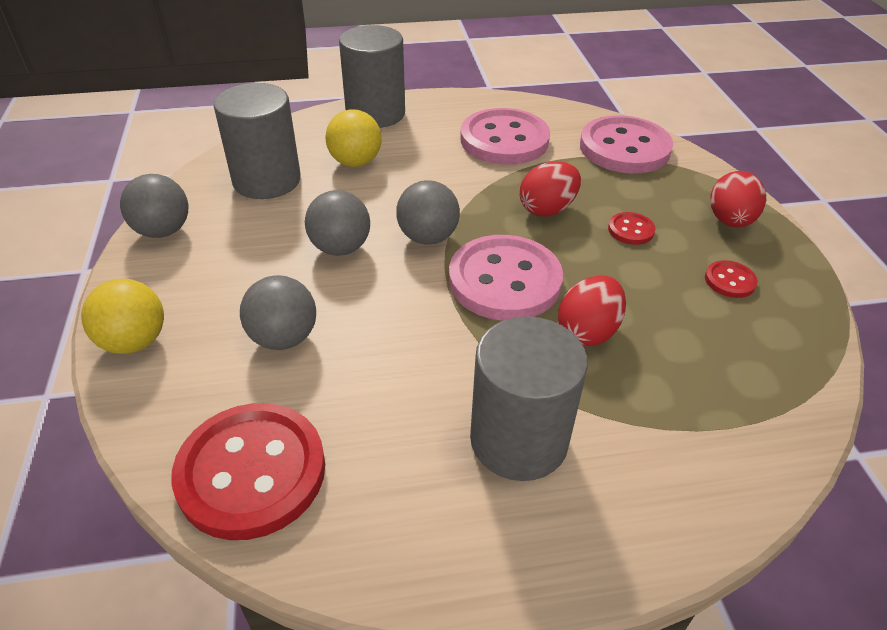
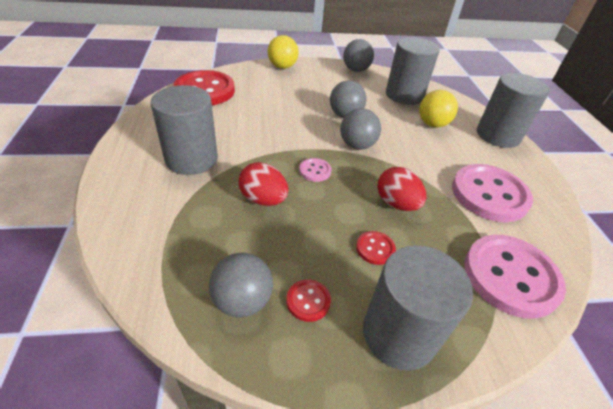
camera: 90 degrees right, 0 degrees up
(284, 338) = (278, 98): grey ball -> grey ball (242, 301)
(504, 281) = (315, 171): pink button -> pink button, size x0.44
(730, 221) = (399, 334): red egg -> grey cylinder

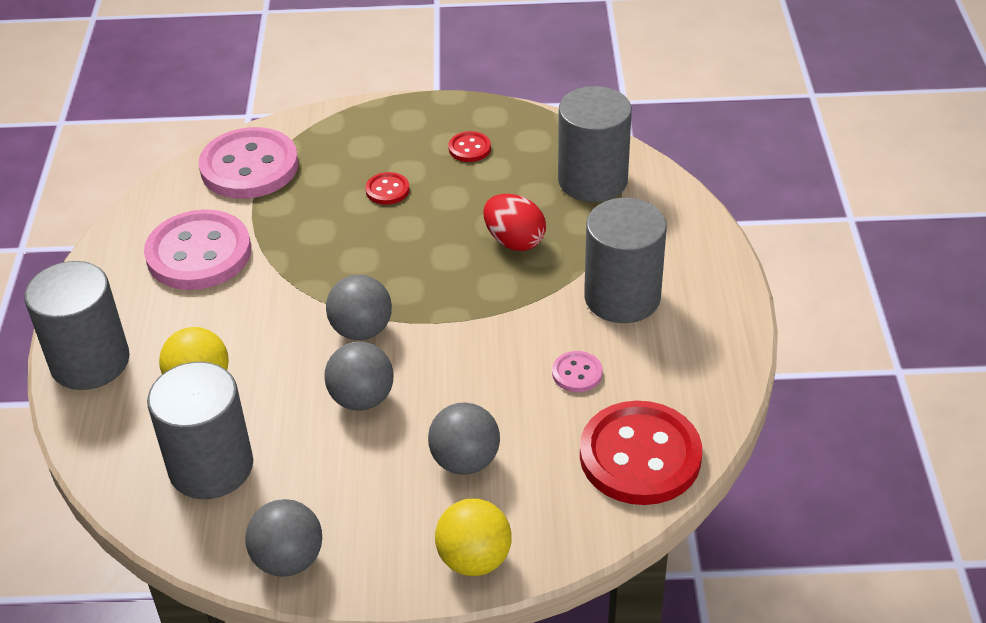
camera: 170 degrees left, 0 degrees up
(242, 301) = (532, 148): grey ball -> grey ball (465, 461)
(315, 171) = (440, 283): pink button -> pink button (577, 373)
(396, 203) = (339, 239): red egg -> none
(399, 334) = (391, 128): grey cylinder -> grey cylinder (592, 180)

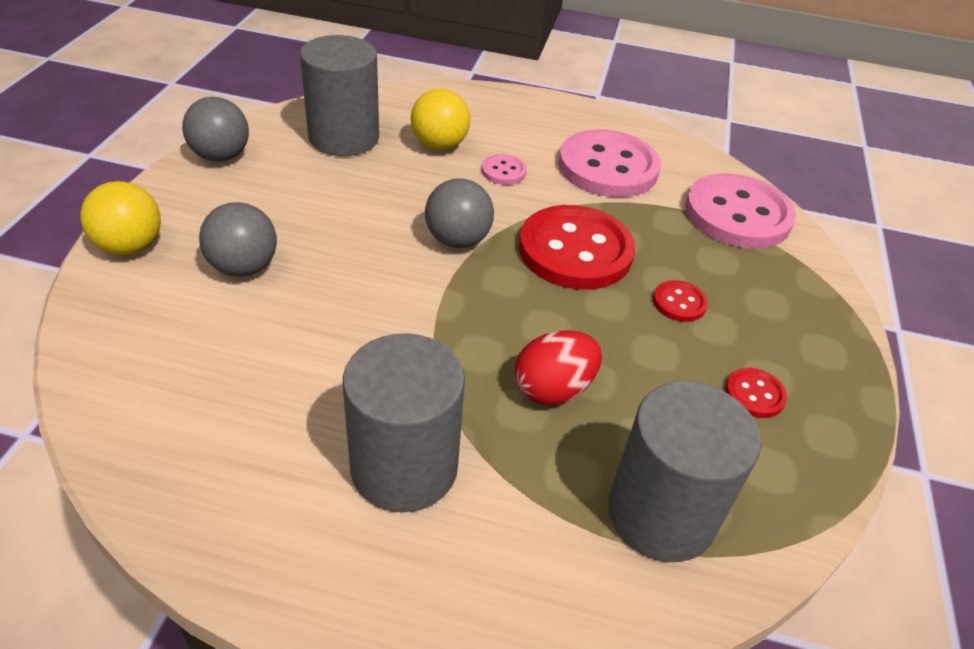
camera: 100 degrees right, 0 degrees up
(90, 361) = (493, 103): grey cylinder -> none
(362, 398) = (366, 223): grey ball -> none
(577, 373) = (301, 381): pink button -> pink button (503, 171)
(640, 456) = (145, 397): red button -> red button (575, 251)

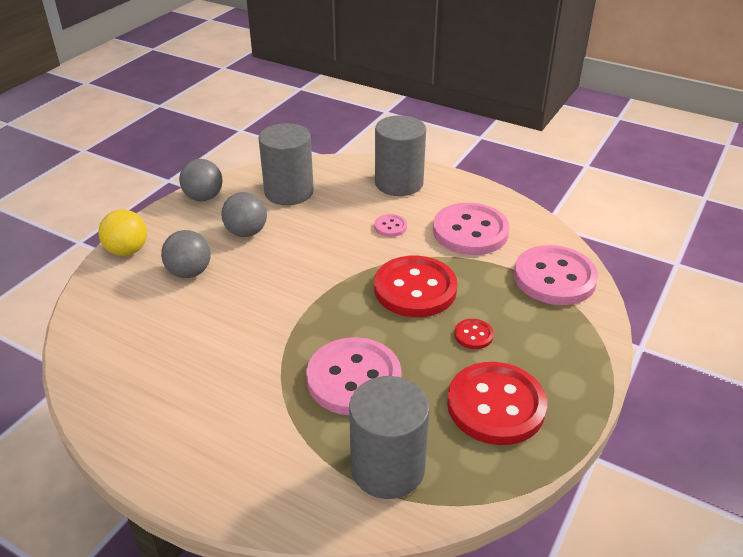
camera: 20 degrees right, 5 degrees down
(404, 467) = (236, 409): grey cylinder -> grey cylinder (399, 183)
(439, 145) = (353, 203): yellow ball -> none
(458, 240) = (335, 271): grey ball -> grey ball (246, 232)
(553, 389) = (354, 378): red egg -> pink button
(754, 394) = (496, 405): red button -> red button, size x2.28

